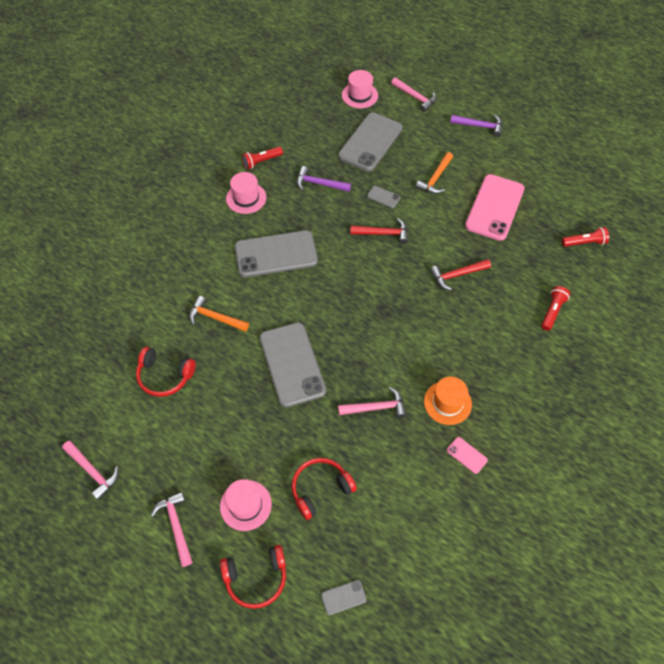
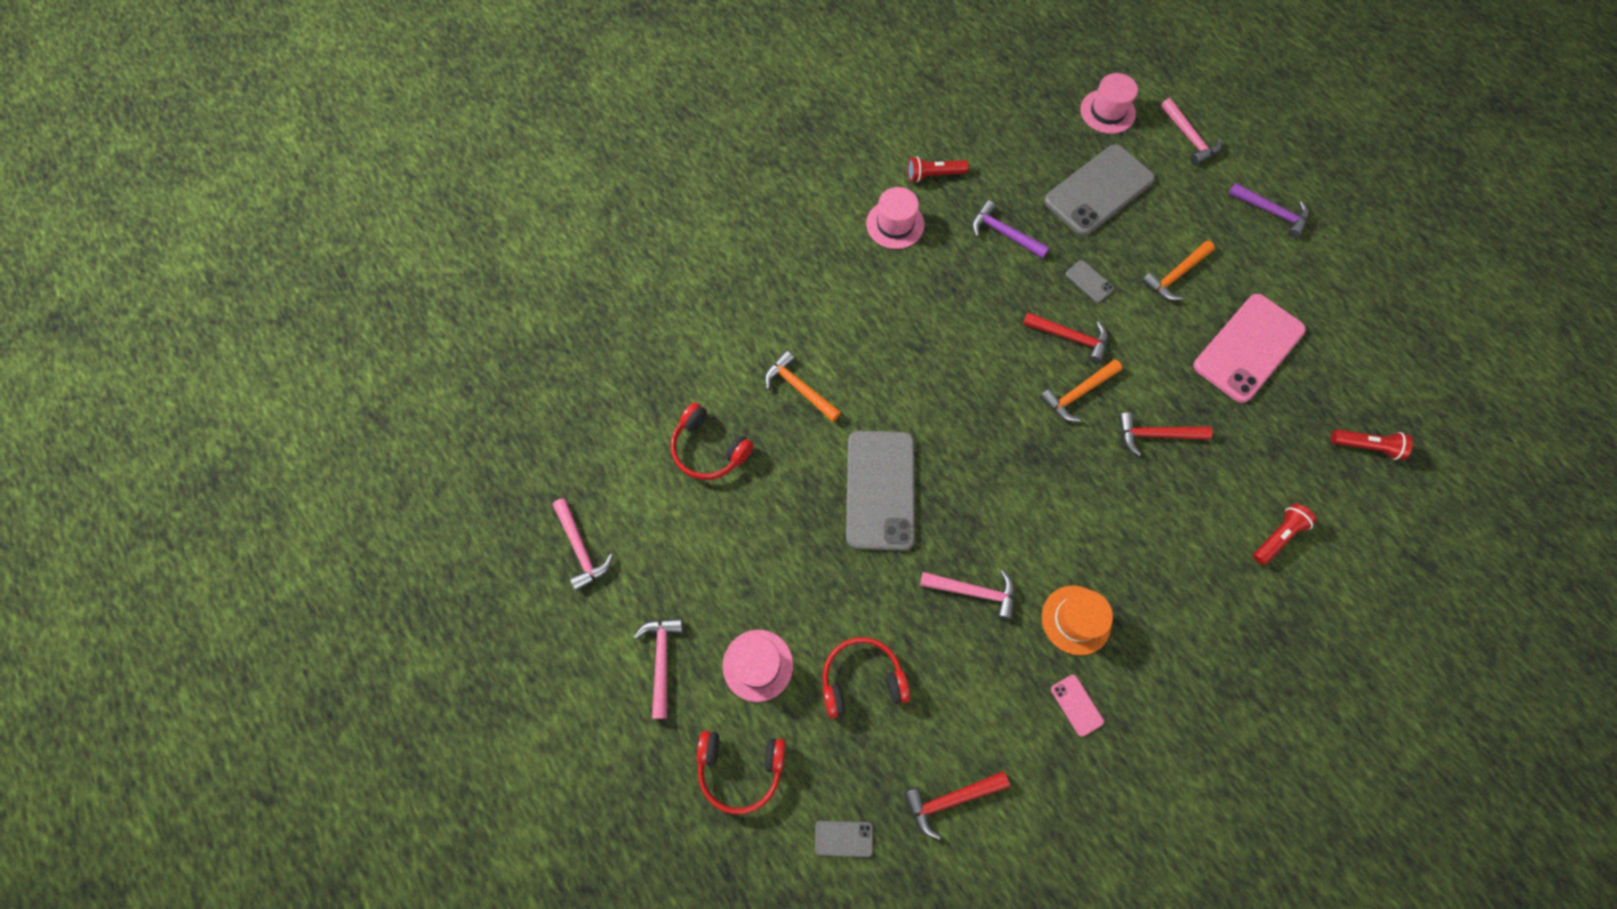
camera: 20 degrees right, 10 degrees up
(276, 254) = (909, 321): grey phone -> none
(400, 265) = (1077, 394): none -> orange hammer
(406, 545) = (950, 799): none -> red hammer

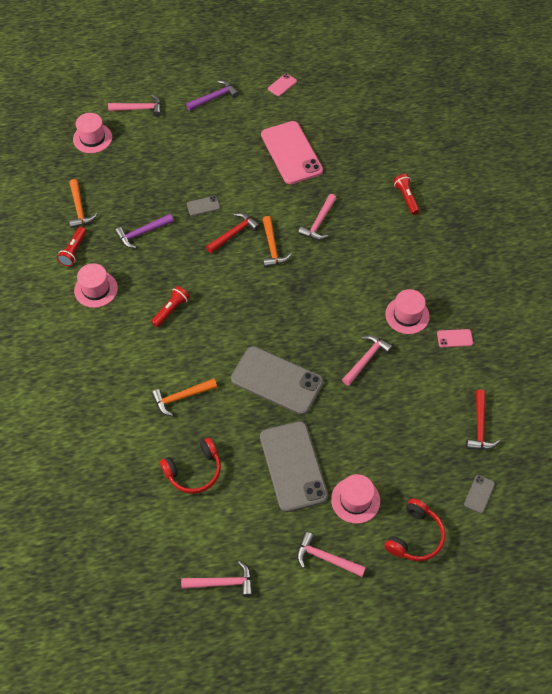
camera: 65 degrees left, 10 degrees down
(861, 679) = (391, 444): red headphones -> none
(1076, 620) = (407, 315): orange hat -> pink hat
(1098, 190) = (145, 170): grey phone -> grey phone (293, 466)
(1155, 435) = (319, 223): red hammer -> pink hammer
(1175, 276) = (226, 162): orange hammer -> orange hammer (79, 209)
(1357, 284) = (282, 85): none -> pink phone
(1366, 446) = (376, 133): red flashlight -> red flashlight (171, 310)

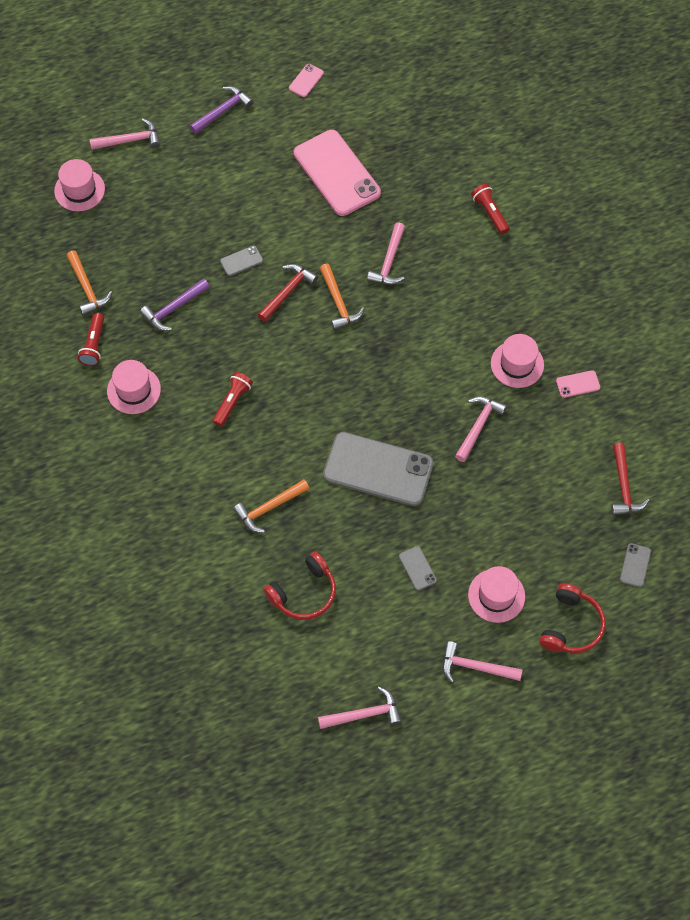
camera: 10 degrees left, 5 degrees up
(293, 466) = (417, 568): grey phone -> grey phone, size x0.41

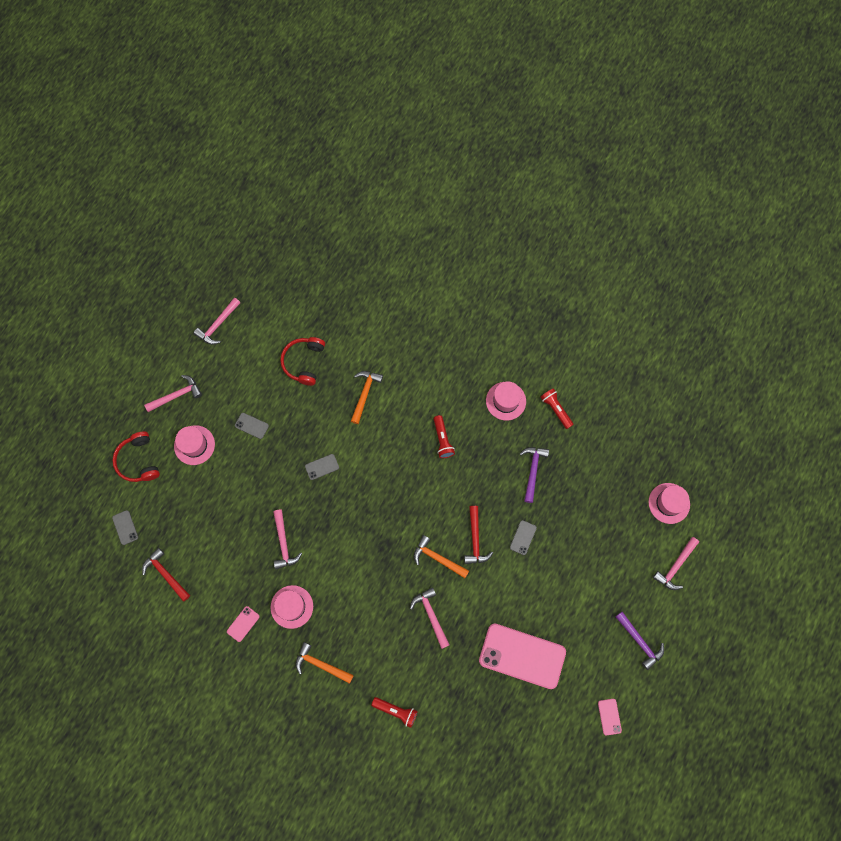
camera: 140 degrees right, 10 degrees up
(87, 288) = (596, 441): orange hammer -> orange hammer (320, 664)
(223, 111) = (640, 642): purple hammer -> purple hammer turned 45 degrees counterclockwise
(378, 469) = (322, 467): grey phone -> grey phone, size x0.41

